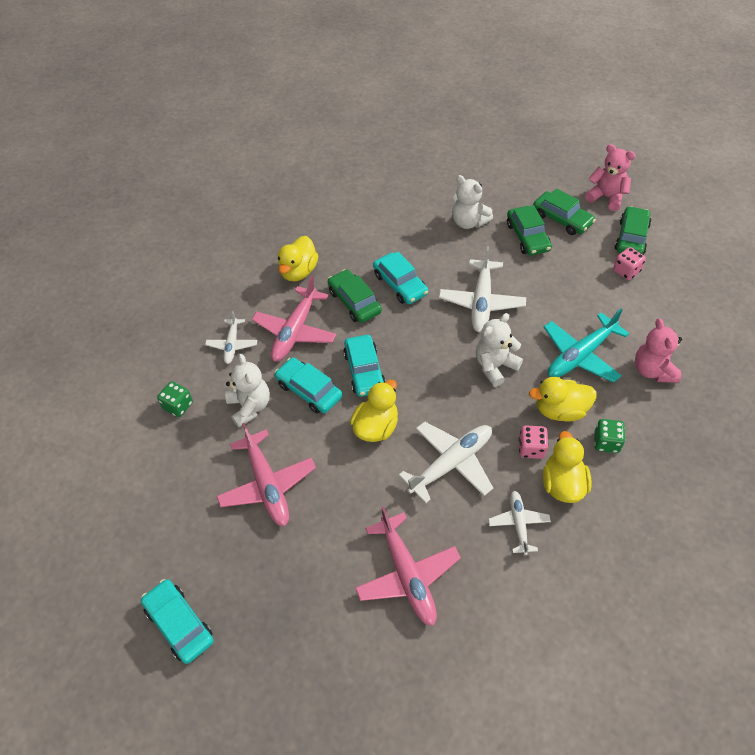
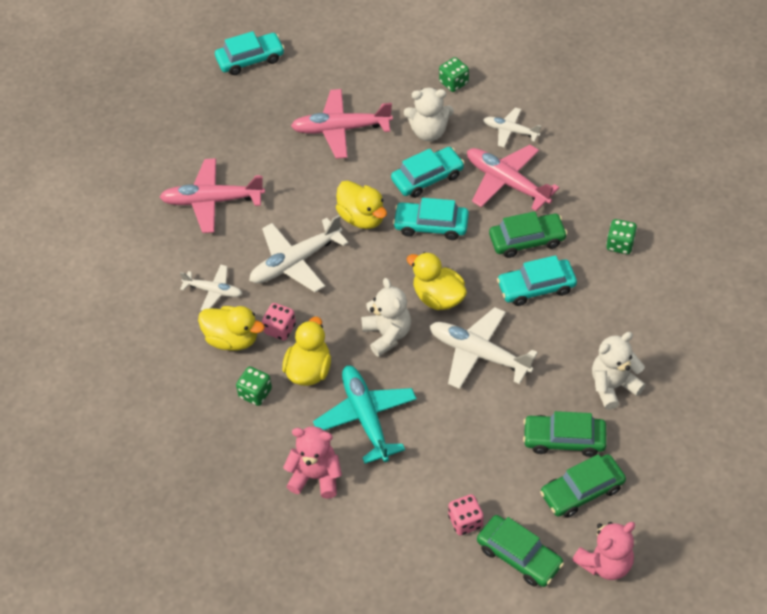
camera: 110 degrees right, 0 degrees up
(299, 271) = (591, 203): yellow duck -> yellow duck (438, 297)
(336, 246) = (620, 244): none -> green dice
(451, 464) = (296, 262): white plane -> white plane turned 75 degrees clockwise

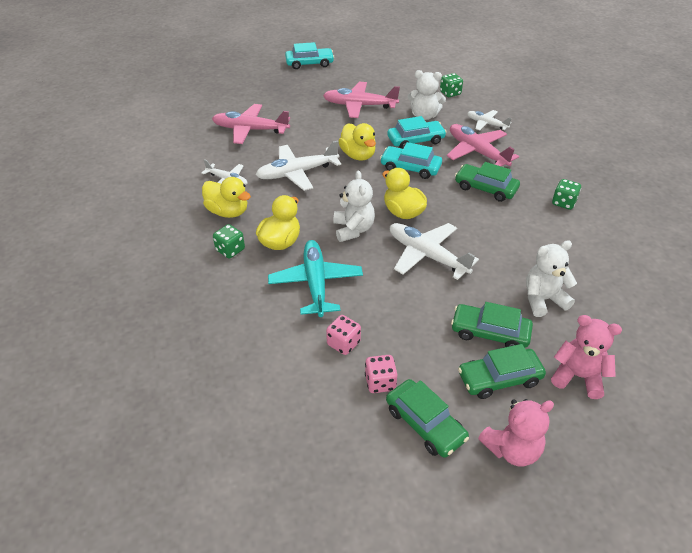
camera: 10 degrees right, 10 degrees down
(280, 329) = (268, 211): pink dice -> pink dice (343, 343)
(316, 476) = (256, 319): pink teddy bear -> pink teddy bear (578, 376)
(527, 240) = (485, 188): green car -> green car turned 150 degrees counterclockwise
(536, 287) = (487, 219): turquoise car -> none

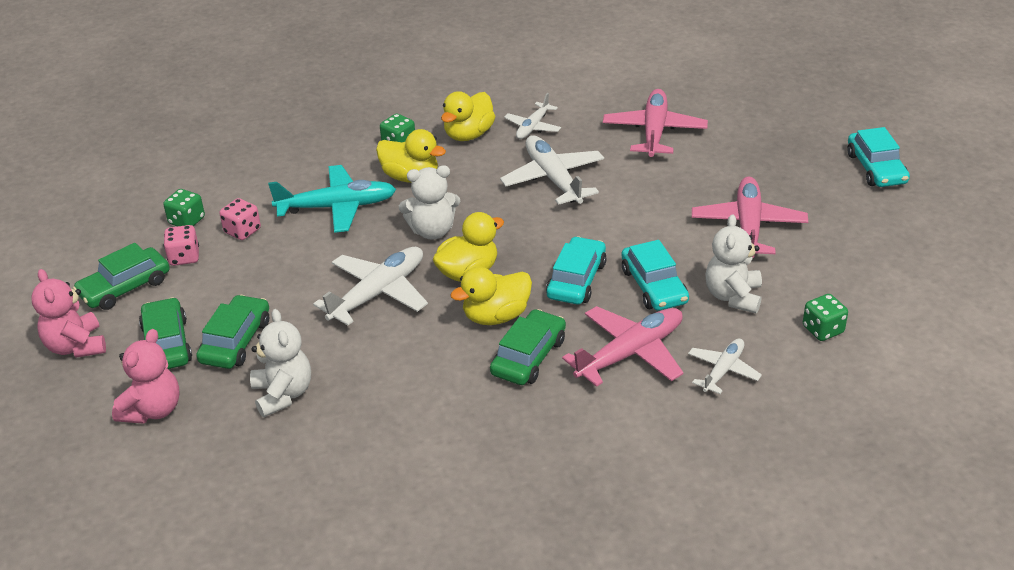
camera: 90 degrees right, 5 degrees down
(358, 155) = (603, 229): yellow duck -> yellow duck (496, 316)
(563, 203) = (494, 444): green dice -> green dice (187, 221)

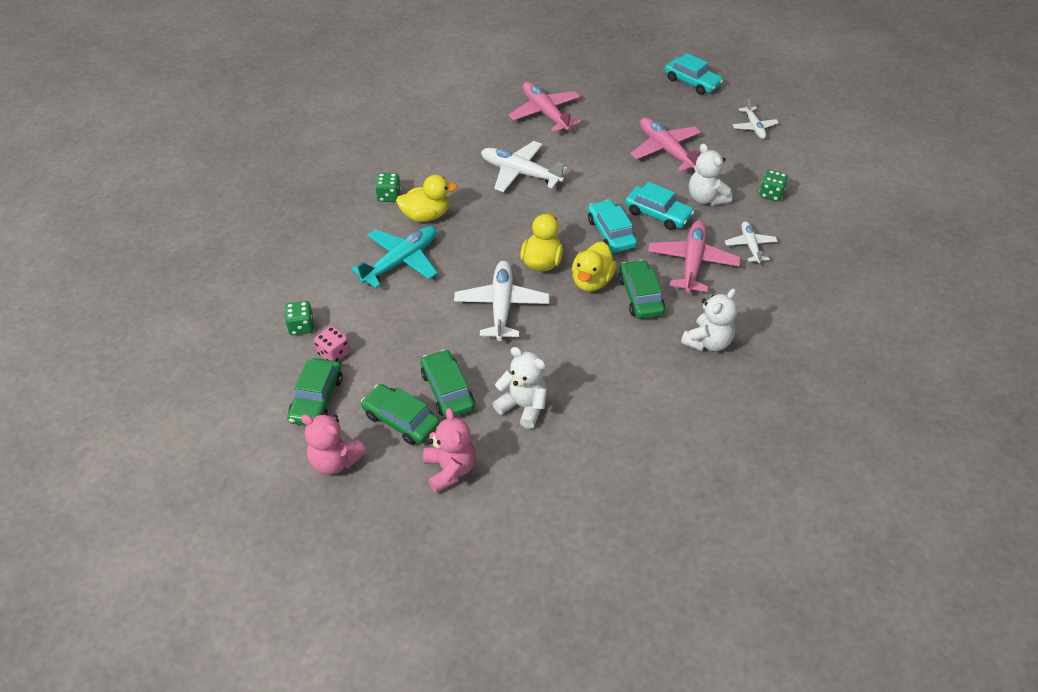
camera: 40 degrees left, 10 degrees up
(242, 231) = (353, 312): pink dice -> none
(432, 231) = (485, 246): white teddy bear -> white teddy bear (707, 342)
(468, 135) = (429, 168): yellow duck -> none
(533, 127) = (465, 143): white plane -> white plane (754, 127)

